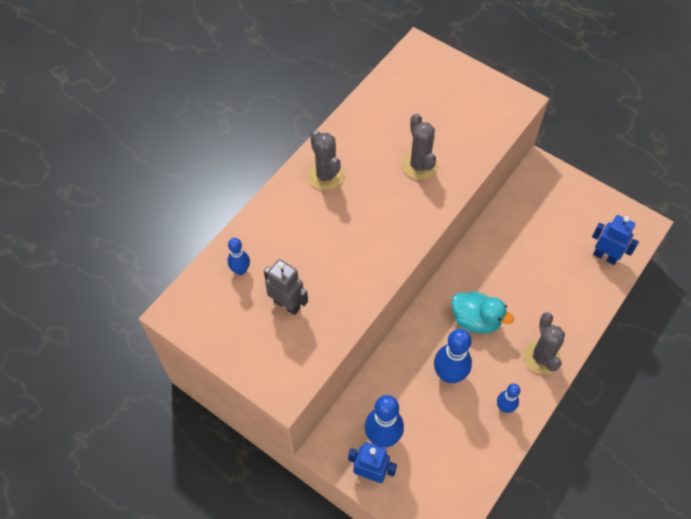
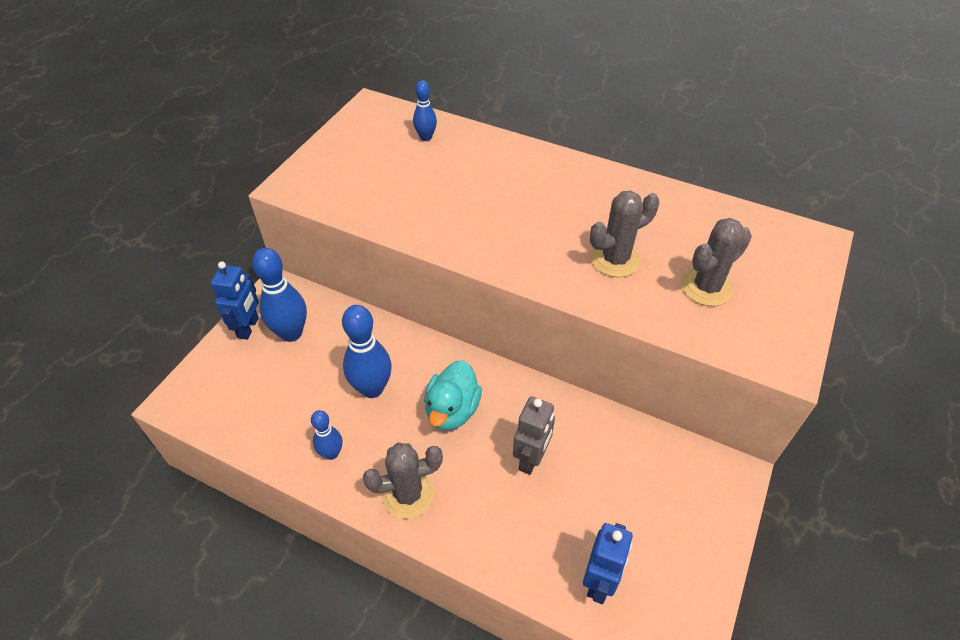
camera: 80 degrees right, 10 degrees down
(287, 304) = (390, 174): grey robot -> grey robot (531, 459)
(326, 175) = (567, 181): grey cactus -> grey cactus (707, 287)

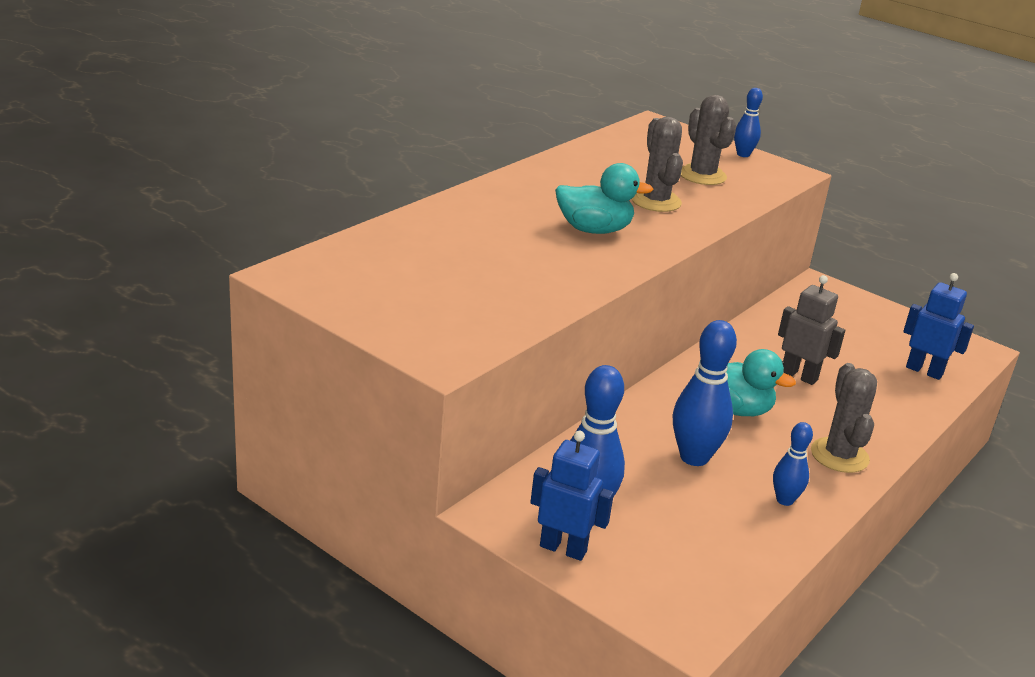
camera: 80 degrees left, 20 degrees down
(426, 137) = (391, 251): blue bowling pin -> blue bowling pin (743, 154)
(526, 228) = (594, 230): none -> turquoise duck

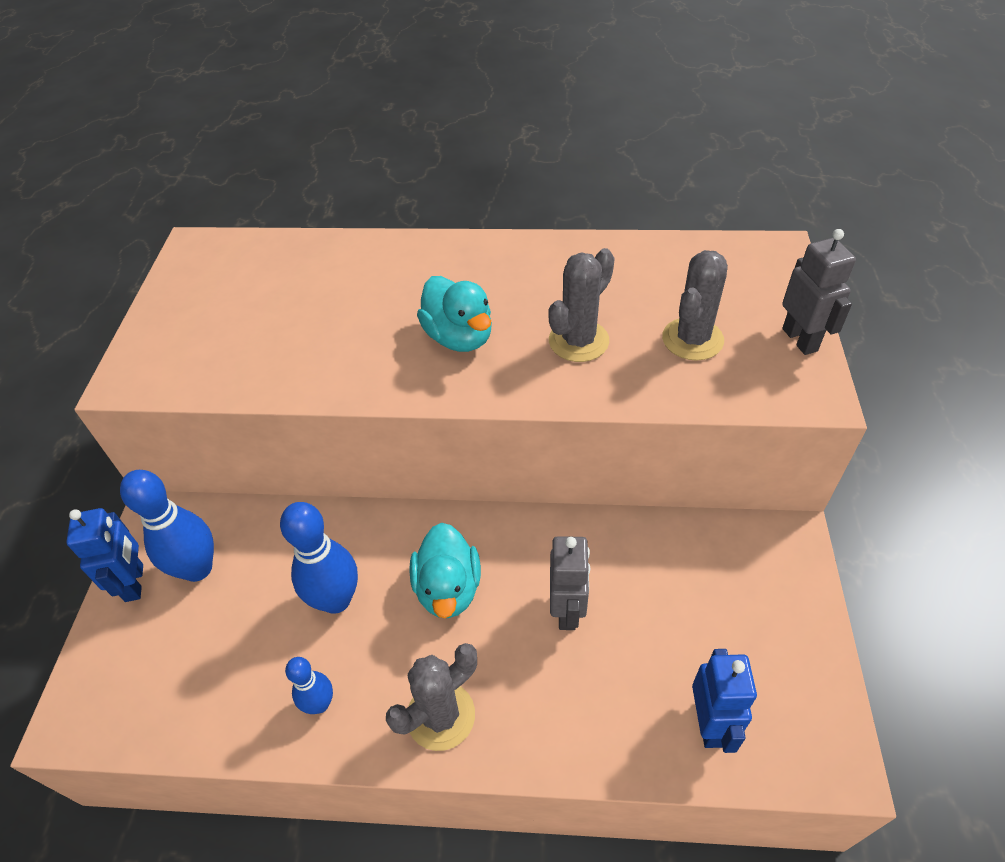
camera: 60 degrees right, 20 degrees up
(743, 154) = (800, 339): blue bowling pin -> grey robot

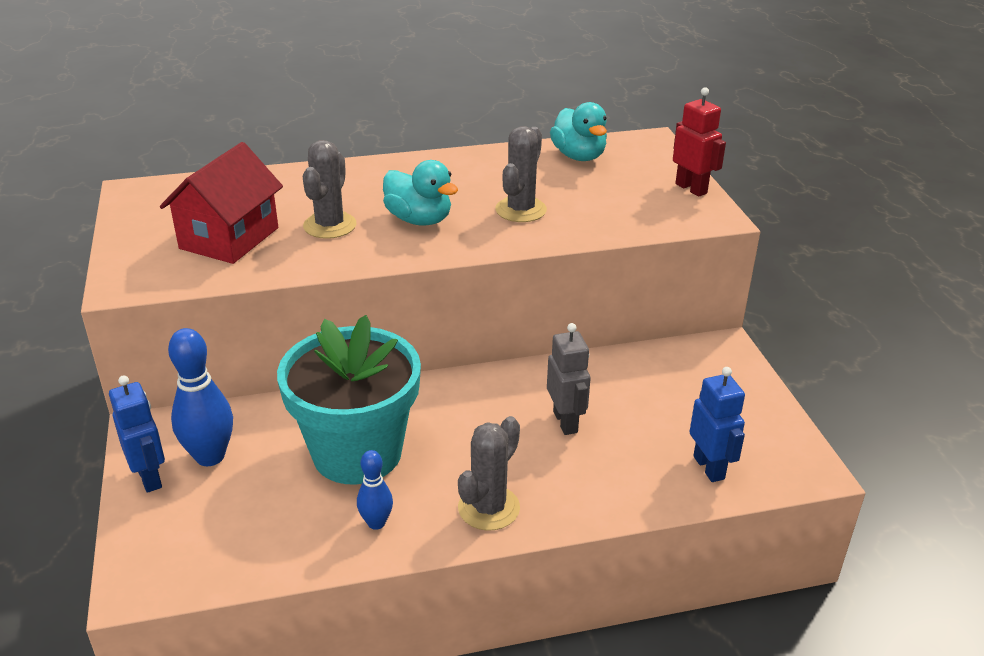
camera: 20 degrees left, 15 degrees down
(254, 330) = (229, 238): none -> red house
(336, 600) = (357, 453): blue bowling pin -> turquoise flower pot
(448, 588) = (456, 427): turquoise duck -> turquoise duck (579, 156)
(692, 339) = (610, 198): grey cactus -> grey cactus (330, 225)
(800, 339) = (691, 188): grey robot -> red robot

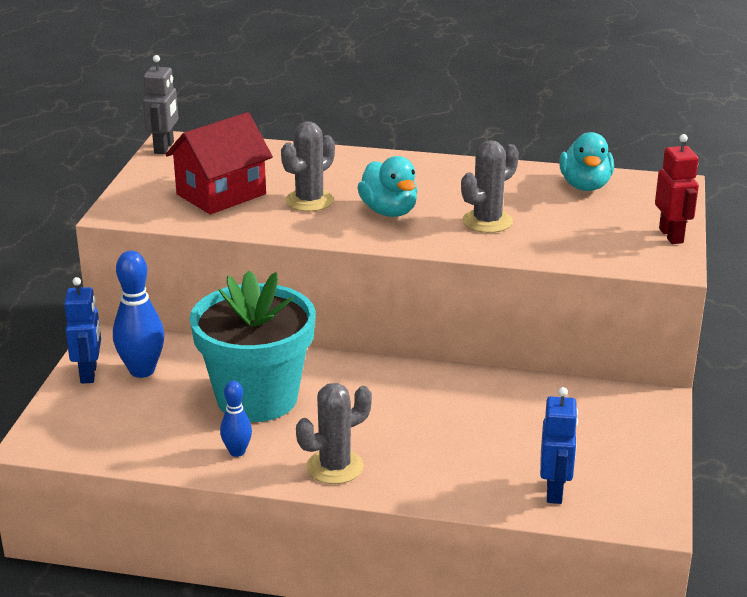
camera: 25 degrees right, 5 degrees down
(566, 422) = (452, 421): grey robot -> grey robot (164, 148)

